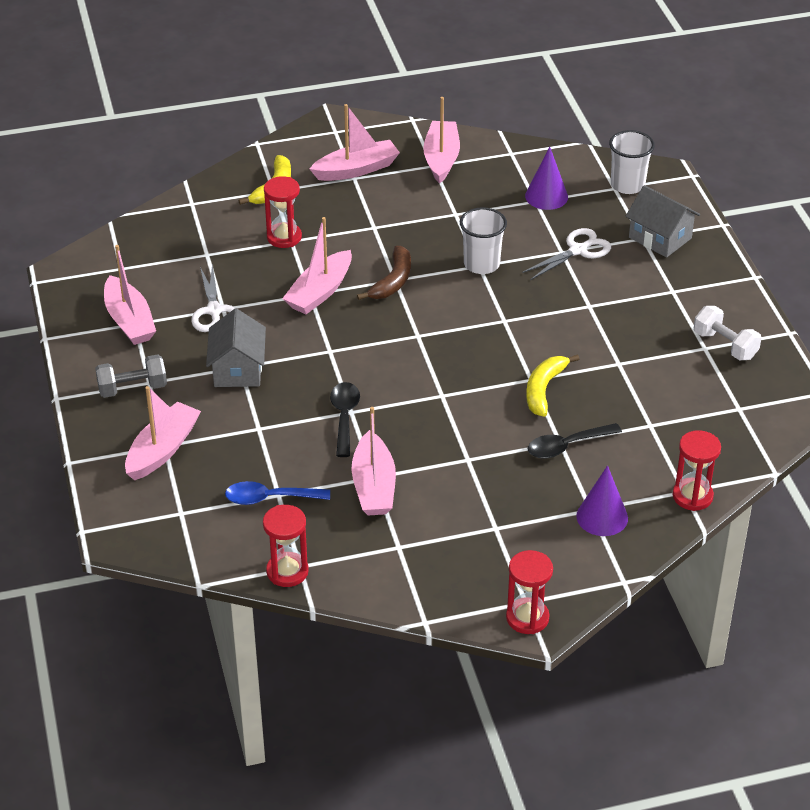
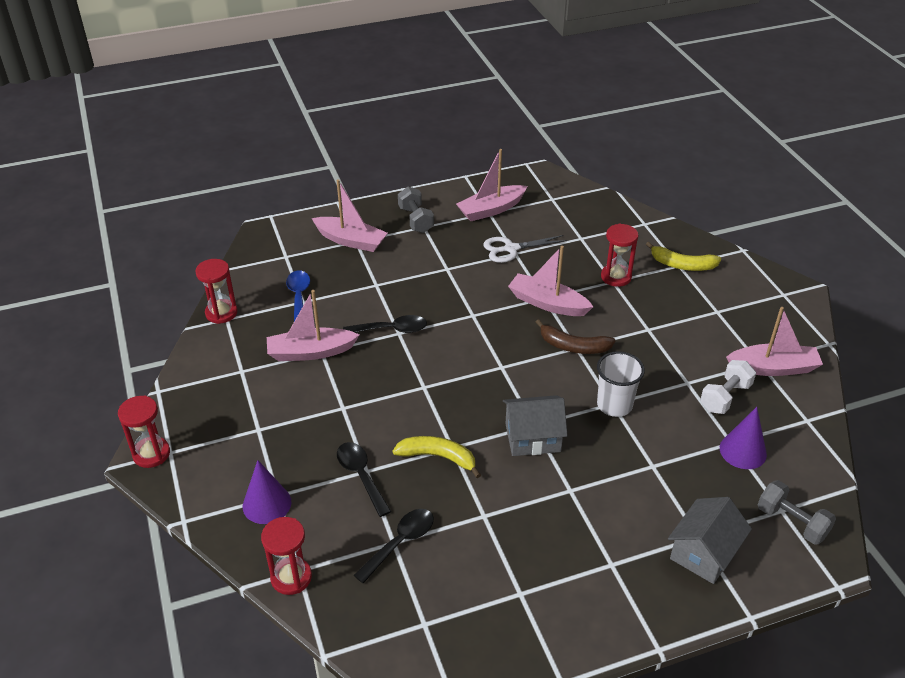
camera: 85 degrees right, 0 degrees up
(238, 369) = (443, 267): grey house -> grey house (532, 437)
(356, 169) = (730, 312): pink boat -> none
(578, 250) = (658, 479): white scissors -> none
(627, 185) = (791, 522): white cup -> grey dumbbell
(650, 420) = (400, 542): none -> black spoon
(725, 345) = (527, 613): white dumbbell -> white dumbbell (725, 397)

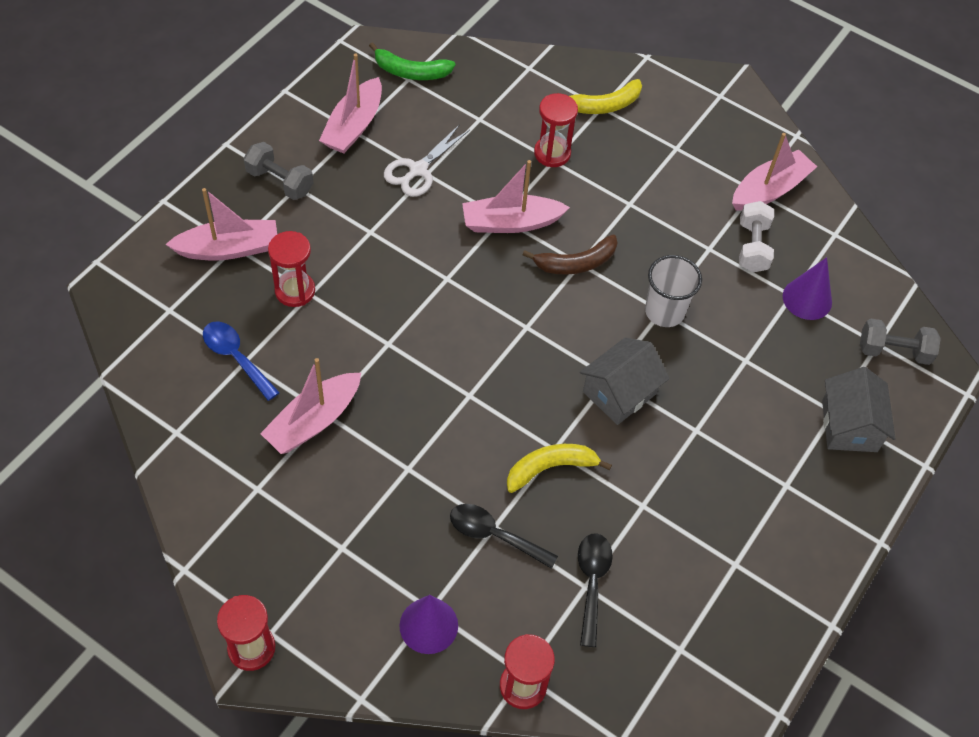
camera: 40 degrees left, 15 degrees up
(221, 313) = (162, 428): red hourglass -> red hourglass (295, 291)
(391, 329) = (377, 343): black spoon -> none
(557, 196) = (411, 72): none -> green banana

